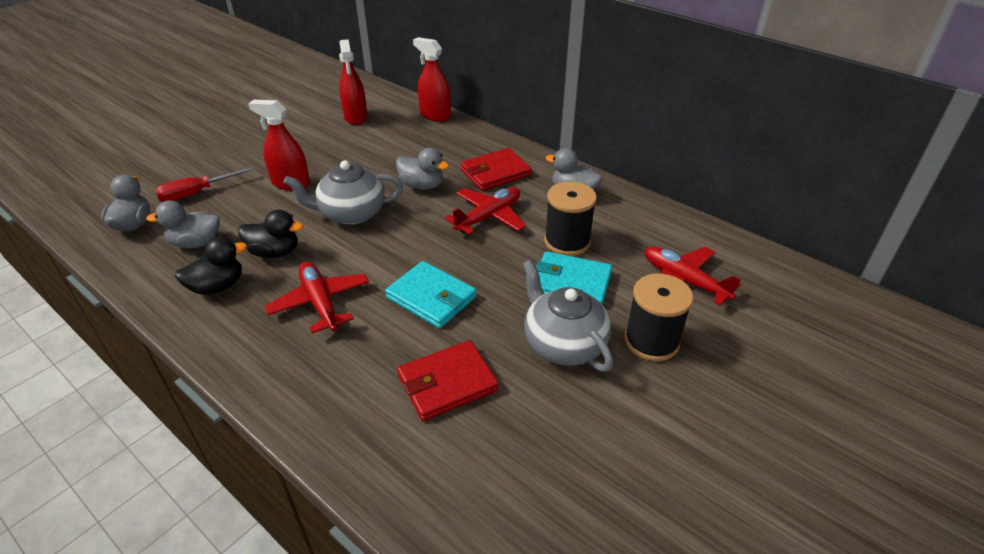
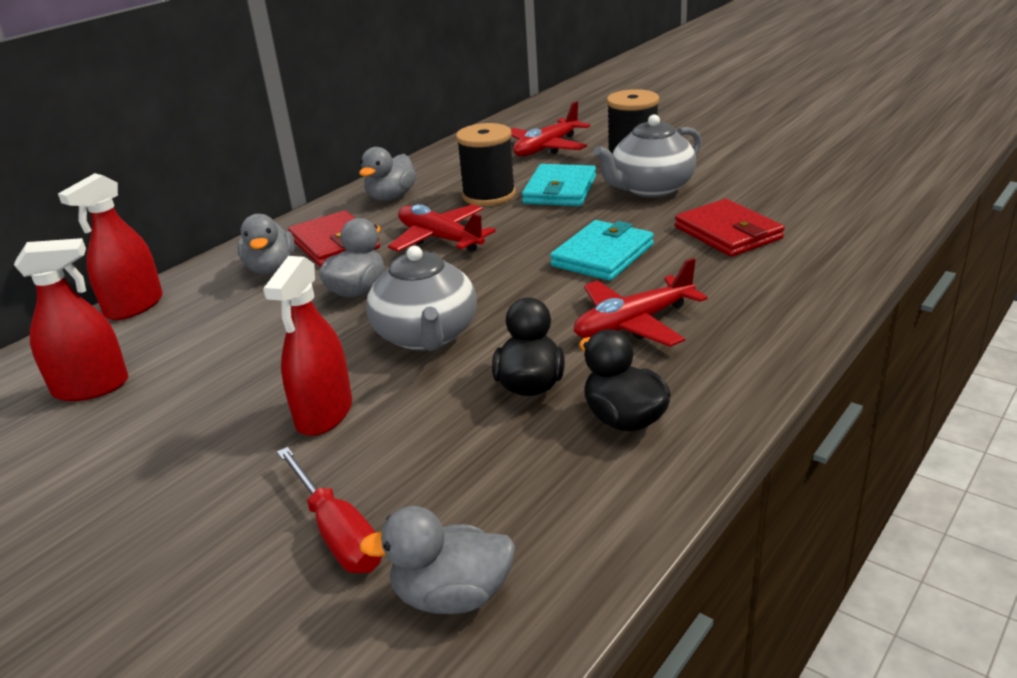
camera: 90 degrees left, 10 degrees down
(196, 243) = (512, 479): grey duck -> grey duck (271, 268)

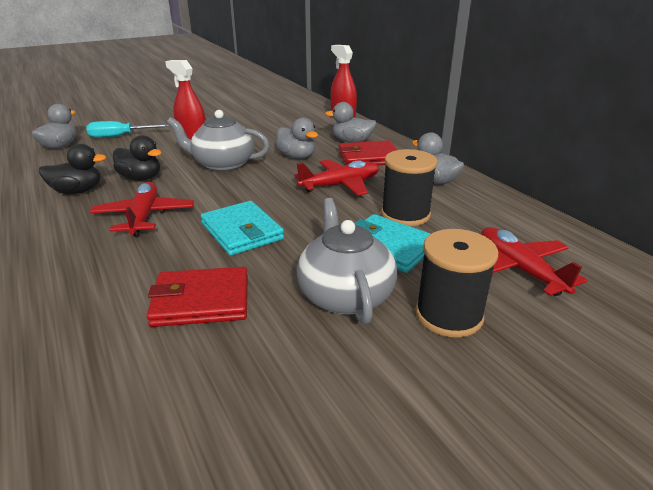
camera: 110 degrees right, 0 degrees up
(91, 387) = (277, 111): red spray bottle -> none
(337, 532) = (120, 136): red screwdriver -> turquoise screwdriver

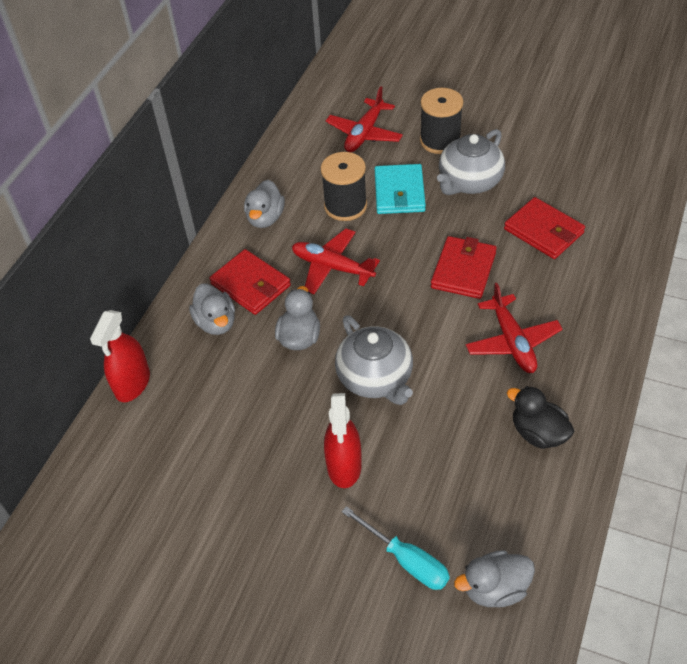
camera: 125 degrees left, 20 degrees up
(141, 178) = (467, 413): black duck -> none
(144, 216) = (512, 342): red plane -> red plane turned 60 degrees counterclockwise
(242, 231) = (463, 270): turquoise wallet -> red wallet

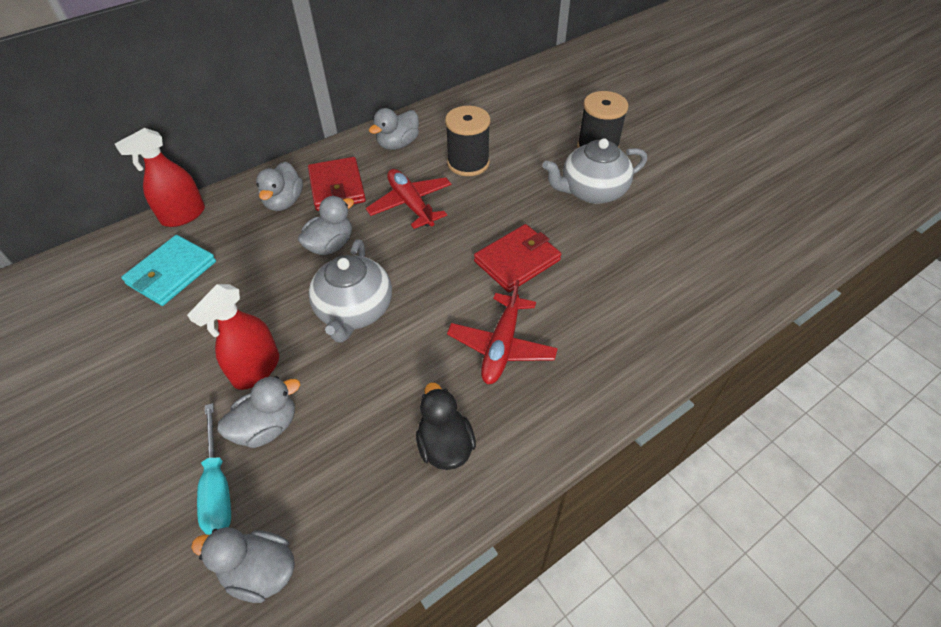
camera: 30 degrees right, 0 degrees up
(364, 133) = (538, 116): red plane -> none
(398, 500) = (267, 427): none -> grey duck
(399, 192) = (523, 172): turquoise wallet -> turquoise wallet (172, 273)
(543, 231) = (624, 264): red wallet -> none

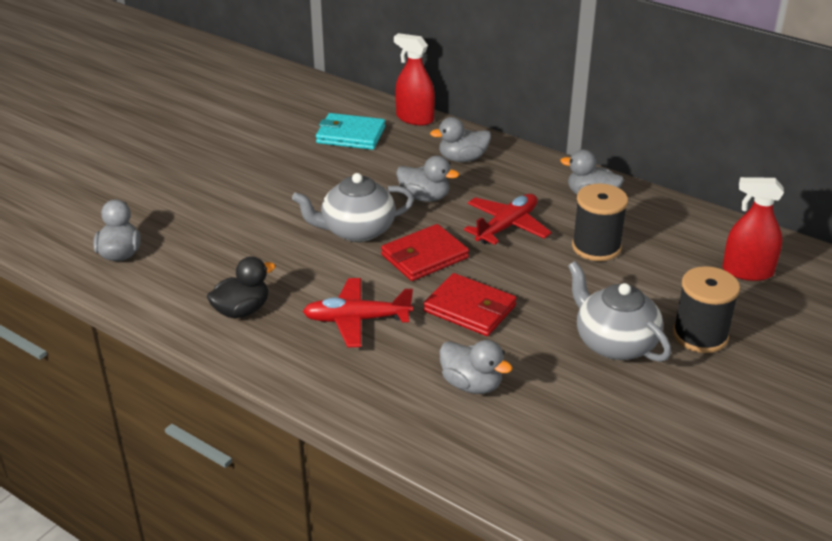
camera: 70 degrees right, 15 degrees down
(218, 487) = (175, 217): turquoise screwdriver -> none
(256, 369) = (277, 202): red spray bottle -> red spray bottle (747, 271)
(267, 427) = (228, 222): grey duck -> grey duck (471, 384)
(337, 187) = (501, 180): red wallet -> red wallet (424, 256)

